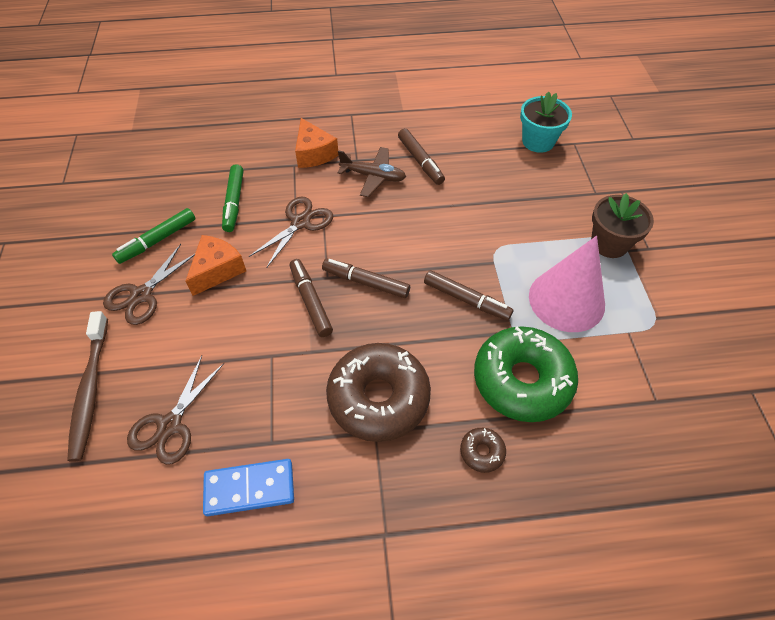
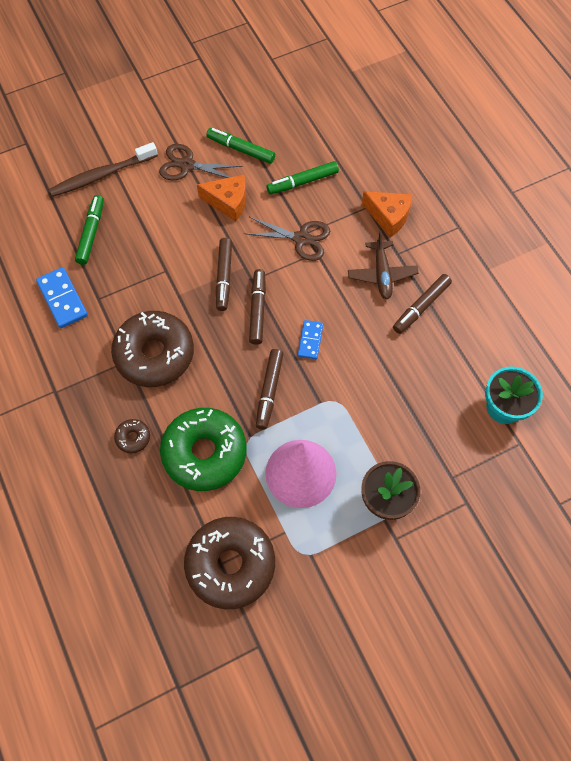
camera: 70 degrees right, 10 degrees up
(169, 425) = (91, 233): brown scissors -> green marker
(311, 301) = (224, 277): brown marker -> brown marker turned 135 degrees clockwise
(314, 153) = (388, 217): orange cheese -> orange cheese turned 105 degrees counterclockwise
(421, 249) = (310, 340): none -> blue domino
(659, 392) = (230, 565): none -> brown donut

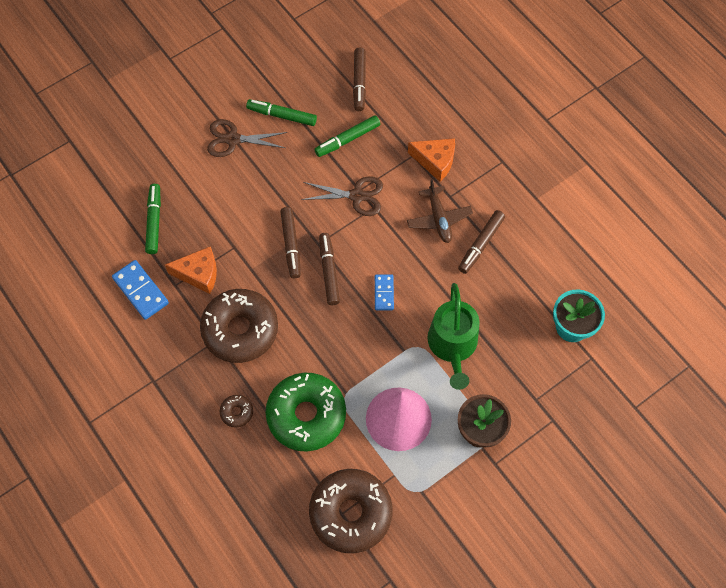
camera: 10 degrees left, 0 degrees up
(102, 175) = (152, 162): brown toothbrush -> none
(228, 202) = (280, 170): orange cheese -> orange cheese (199, 274)
(269, 391) = (355, 347): brown marker -> brown marker (359, 82)
(373, 406) = (453, 345): none -> green watering can

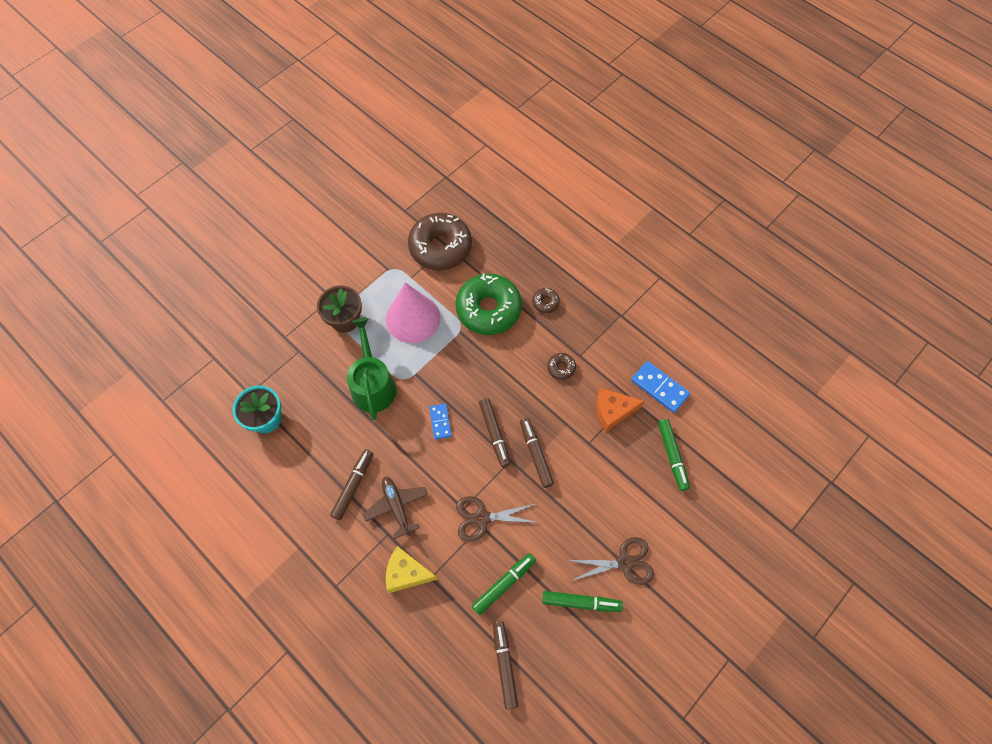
camera: 170 degrees right, 0 degrees up
(240, 330) = (561, 368): brown donut -> brown donut, size x0.42
(435, 161) = (407, 573): orange cheese -> yellow cheese

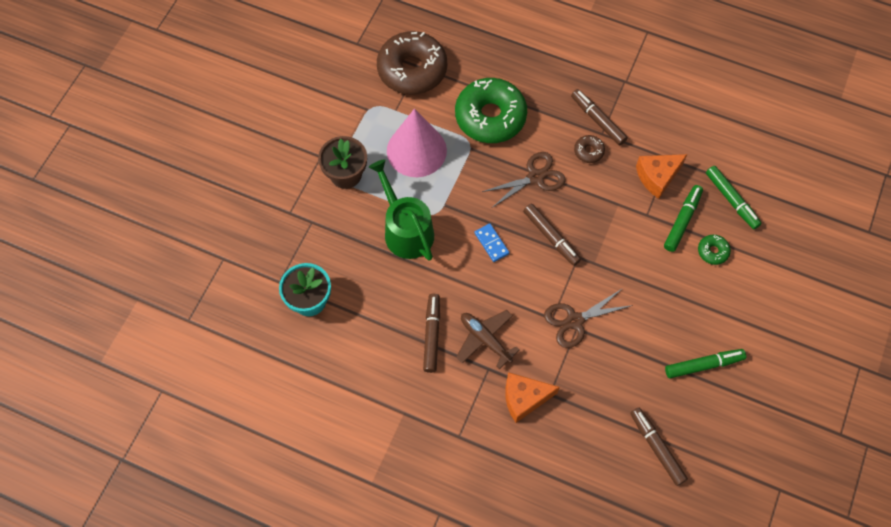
camera: 20 degrees left, 0 degrees up
(407, 573) = (524, 398): yellow cheese -> orange cheese
(504, 584) = (623, 375): green marker -> green marker (682, 221)
(536, 454) = (600, 242): brown marker -> brown marker (598, 120)
(545, 302) = (545, 92): brown donut -> none
(625, 562) = (729, 314): brown scissors -> brown scissors (536, 177)
(634, 498) = (712, 251): none -> green donut
(659, 387) = (692, 139): blue domino -> none

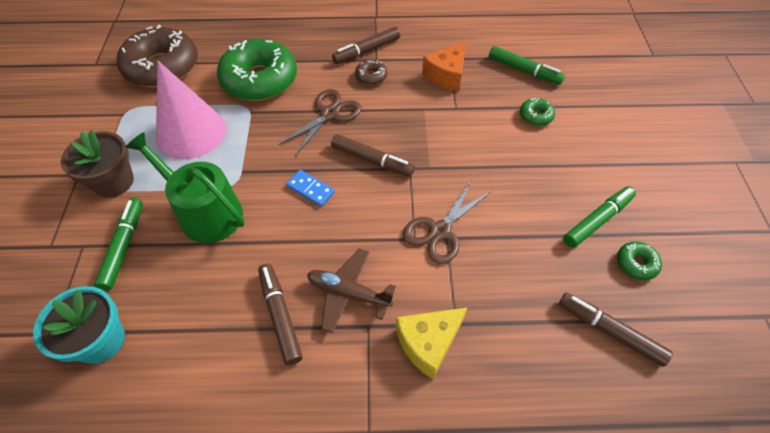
camera: 25 degrees left, 10 degrees down
(524, 398) = (428, 343): orange cheese -> yellow cheese
(598, 120) = (366, 50): brown marker -> brown marker turned 60 degrees counterclockwise
(682, 221) = (491, 101): green marker -> green marker (124, 246)
(710, 411) = (636, 264): none -> green donut

